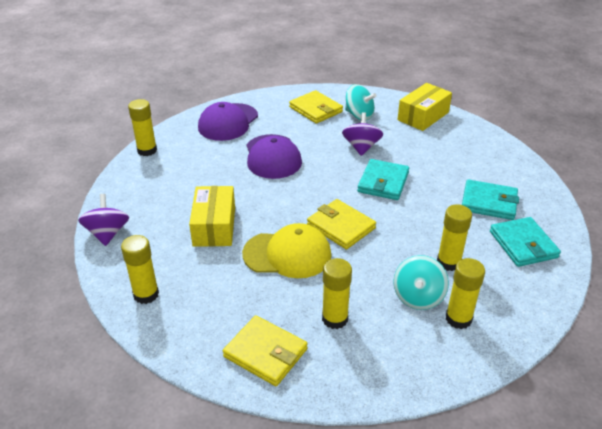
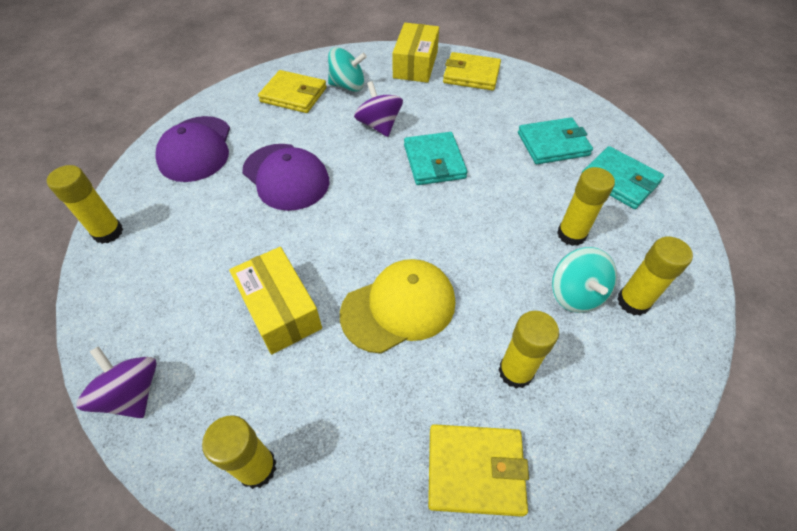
camera: 30 degrees left, 15 degrees up
(341, 226) = (431, 239): yellow wallet -> yellow wallet (471, 75)

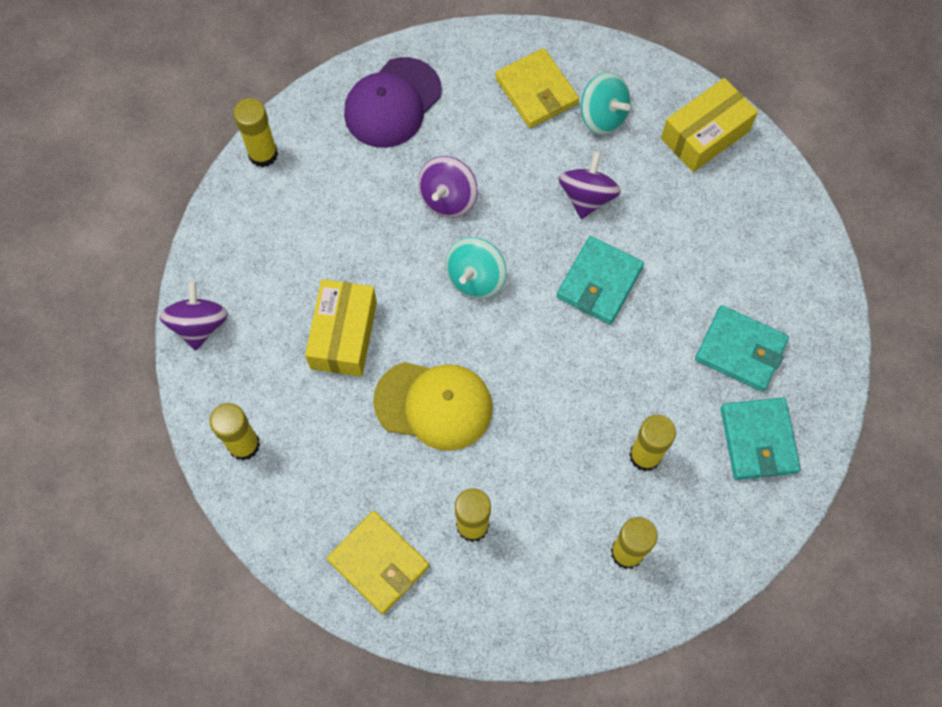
camera: 40 degrees right, 15 degrees up
(286, 177) = (448, 198): purple cap -> purple spinning top
(471, 75) = (753, 194): yellow wallet -> none
(576, 294) = (586, 508): turquoise spinning top -> turquoise spinning top (475, 278)

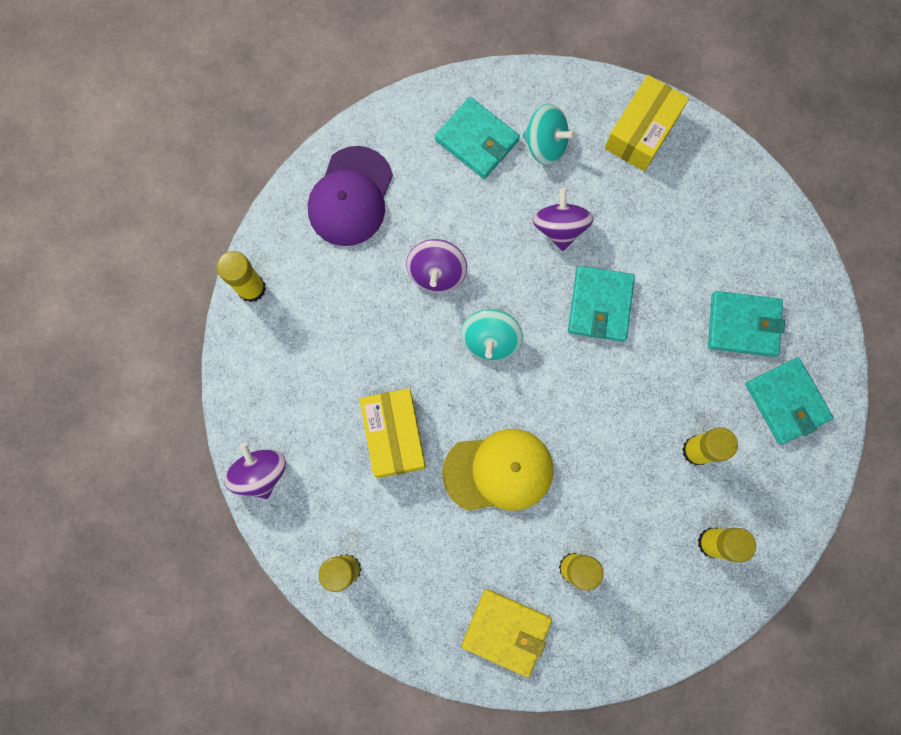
camera: 20 degrees left, 10 degrees up
(536, 91) = (477, 140): yellow wallet -> turquoise wallet

